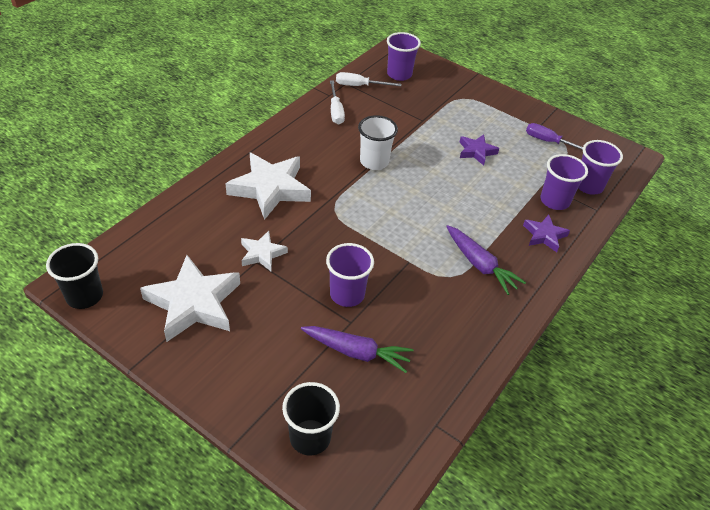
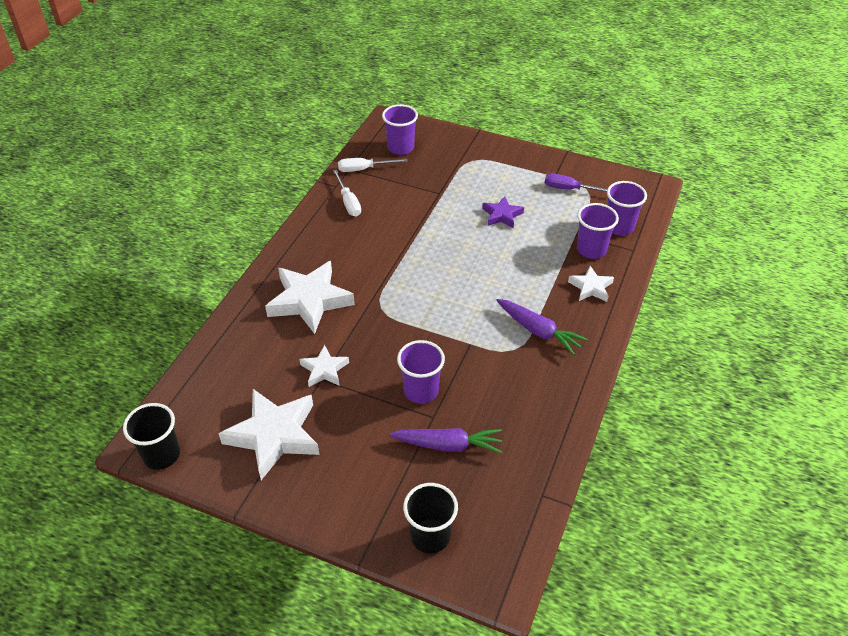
camera: 10 degrees left, 0 degrees up
(374, 162) = (404, 248): white cup -> none
(544, 235) = (591, 287): purple star -> white star

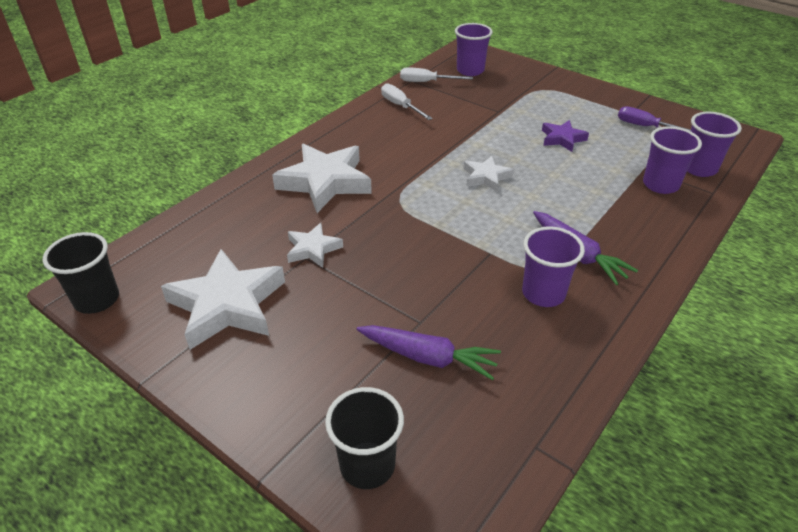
camera: 15 degrees right, 5 degrees down
(348, 202) = (400, 106): white screwdriver -> white screwdriver turned 150 degrees clockwise
(421, 391) = (415, 291): purple cup -> purple cup (543, 293)
(591, 287) = (653, 221): white star -> white star (486, 177)

